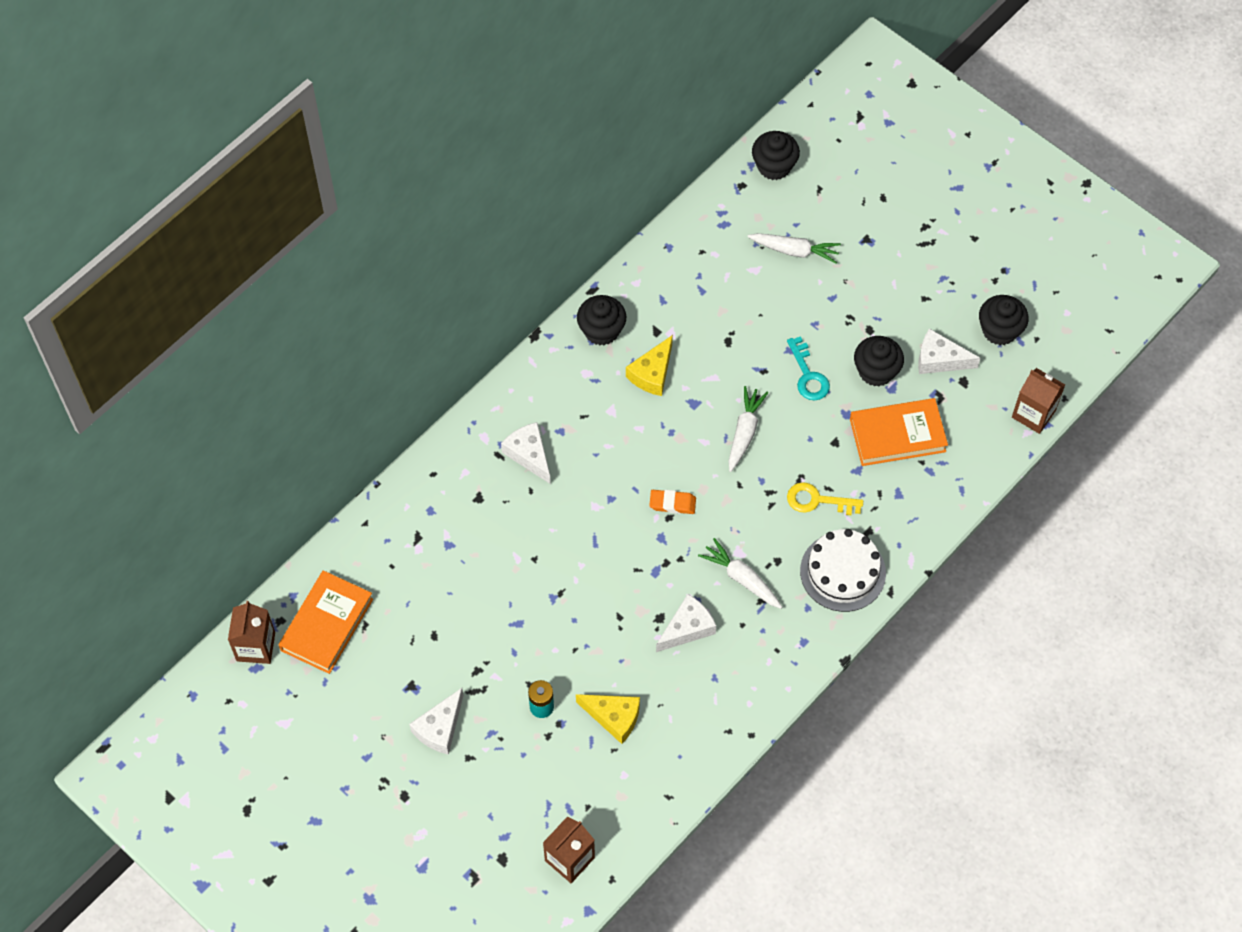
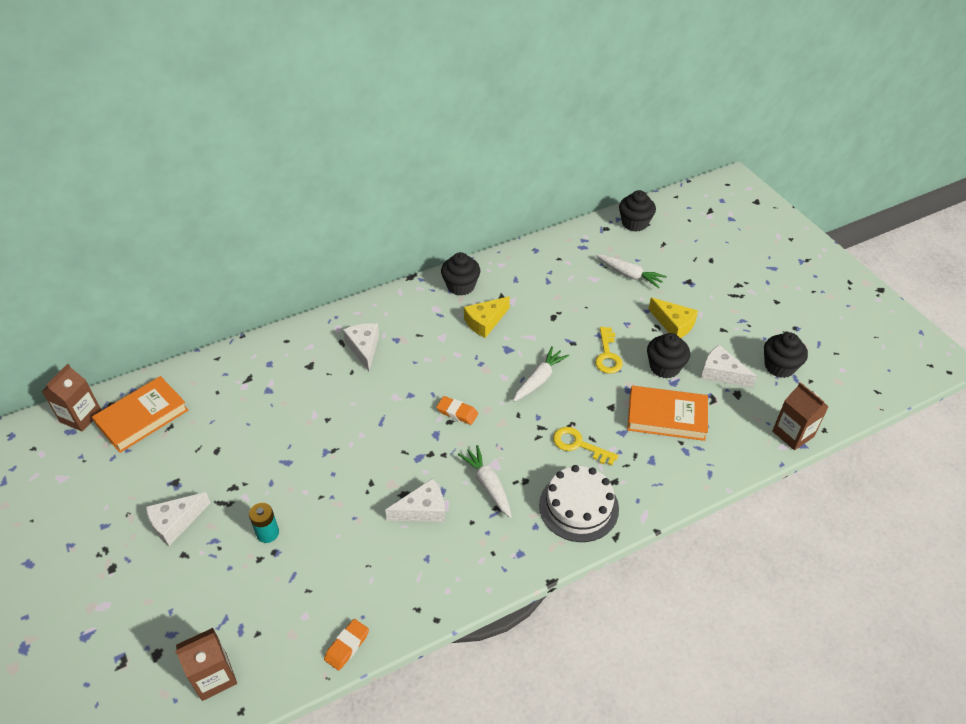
camera: 20 degrees right, 15 degrees down
(614, 717) = (323, 562): yellow cheese -> yellow cheese (673, 324)
(679, 788) = (347, 646): none -> orange eraser
(808, 375) = (607, 355): turquoise key -> yellow key

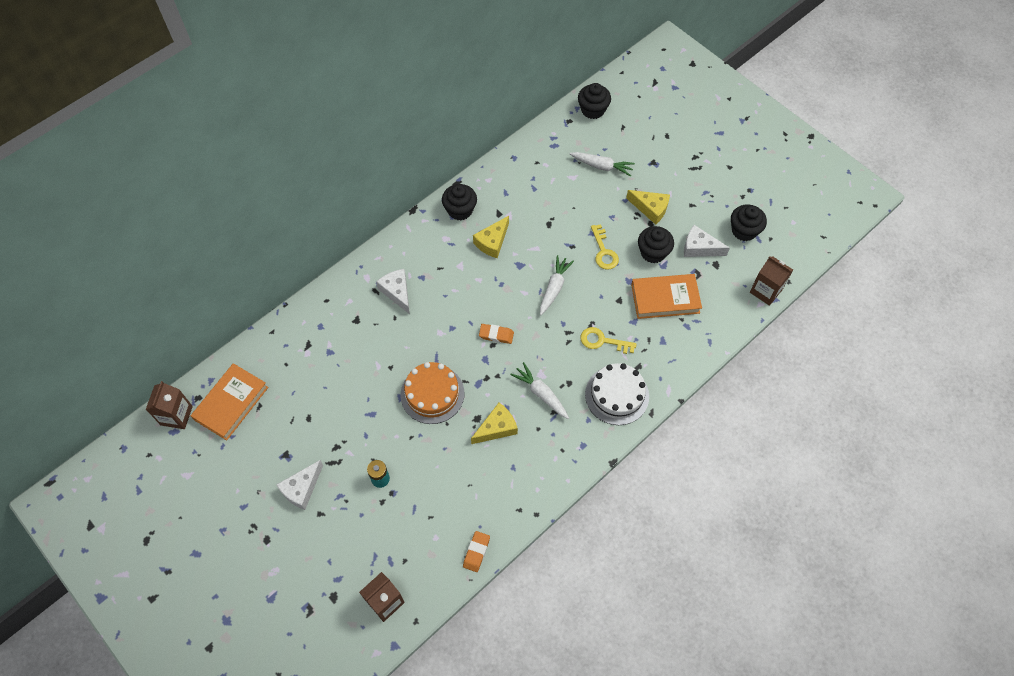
camera: 15 degrees left, 15 degrees up
(362, 457) = (432, 394): none -> orange cake
(423, 510) = (497, 428): white cheese -> yellow cheese

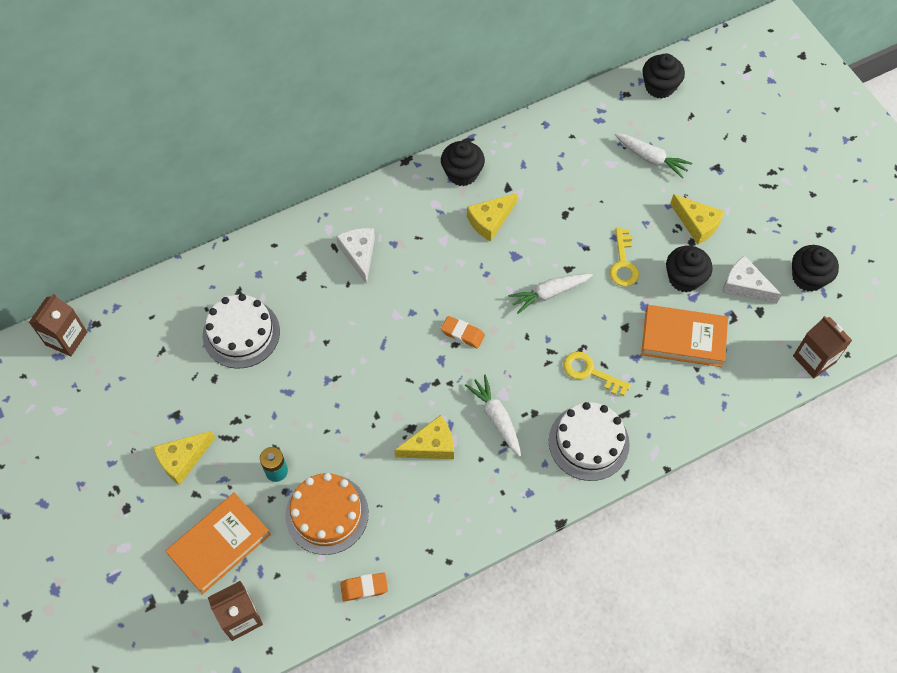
camera: 15 degrees right, 0 degrees up
(231, 403) = (131, 339): orange book -> orange book (219, 544)
(301, 489) = (182, 459): white cheese -> yellow cheese
(320, 377) = (241, 333): none -> white cake
(432, 394) = (366, 386): orange cake -> orange cake (327, 514)
(476, 552) = (364, 588): orange eraser -> orange eraser turned 45 degrees clockwise
(554, 288) = (549, 293): white carrot -> white carrot turned 150 degrees counterclockwise

